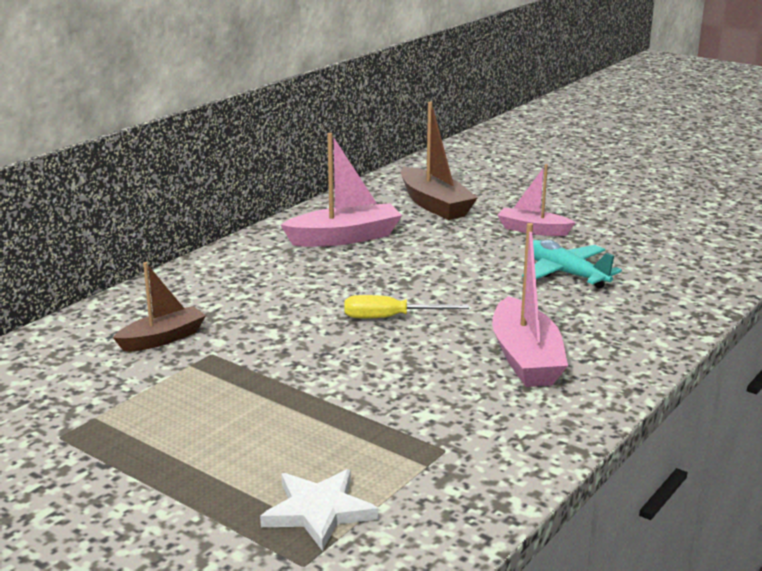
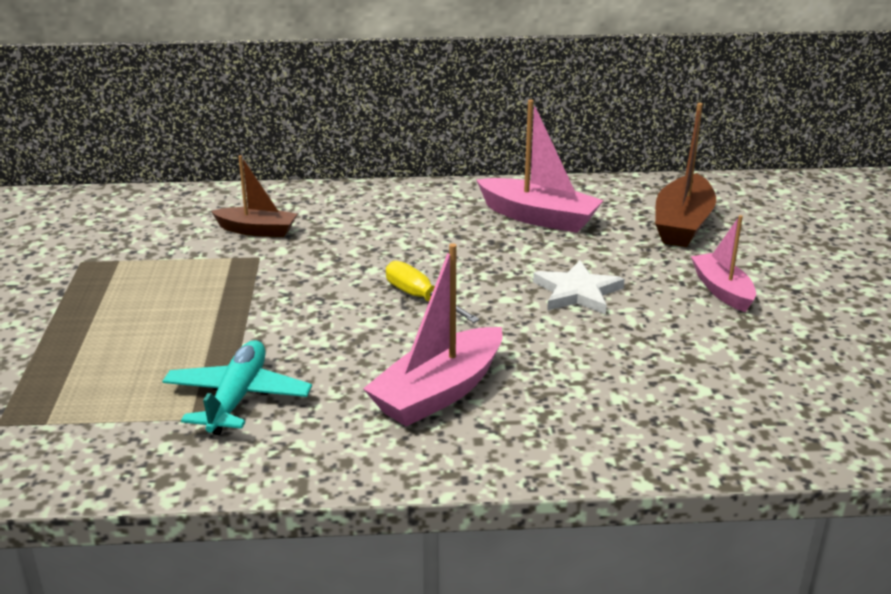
camera: 50 degrees right, 5 degrees up
(319, 511) = (75, 399): white star -> white star (577, 292)
(565, 273) = (653, 345): turquoise plane -> turquoise plane (237, 398)

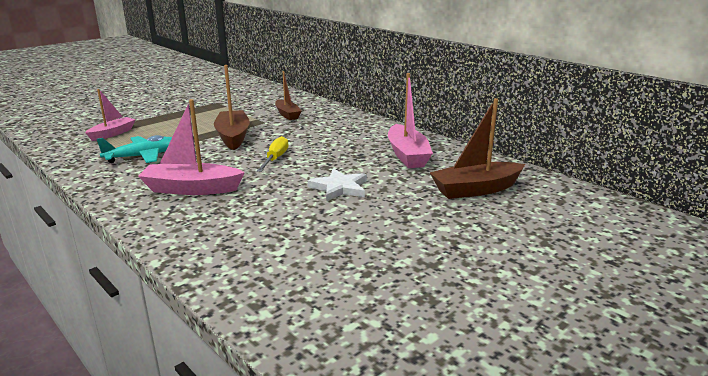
camera: 50 degrees right, 5 degrees down
(279, 299) = (233, 137): none -> brown boat
(722, 290) = (411, 224): pink boat -> pink boat (112, 134)

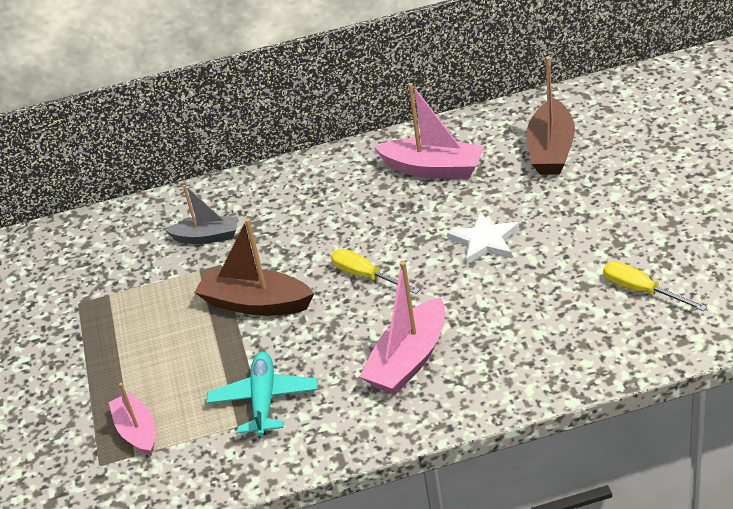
camera: 55 degrees left, 15 degrees up
(287, 114) = (207, 237): brown boat -> grey boat
(319, 267) = (641, 291): none -> yellow screwdriver

